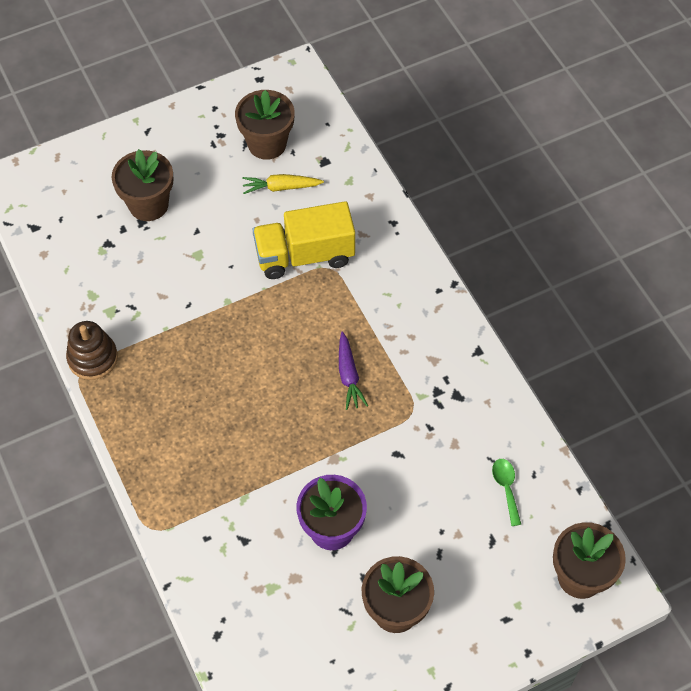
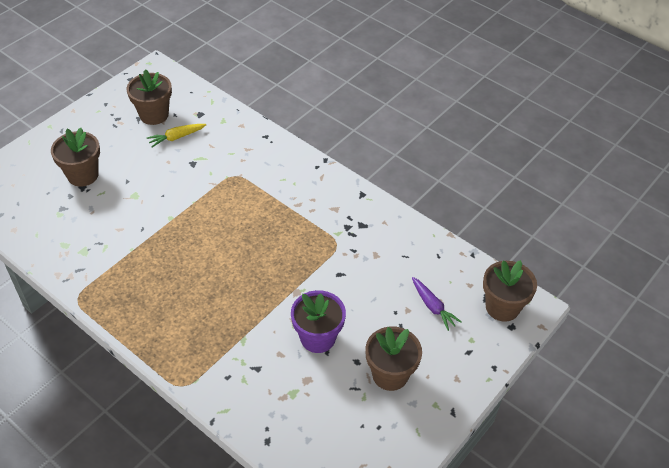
camera: 25 degrees left, 10 degrees down
(93, 358) = (83, 286): brown stacking toy -> none
(304, 255) = (213, 173): yellow truck -> none
(349, 375) = (281, 236): purple carrot -> purple carrot (433, 307)
(506, 488) = (424, 270): green spoon -> none

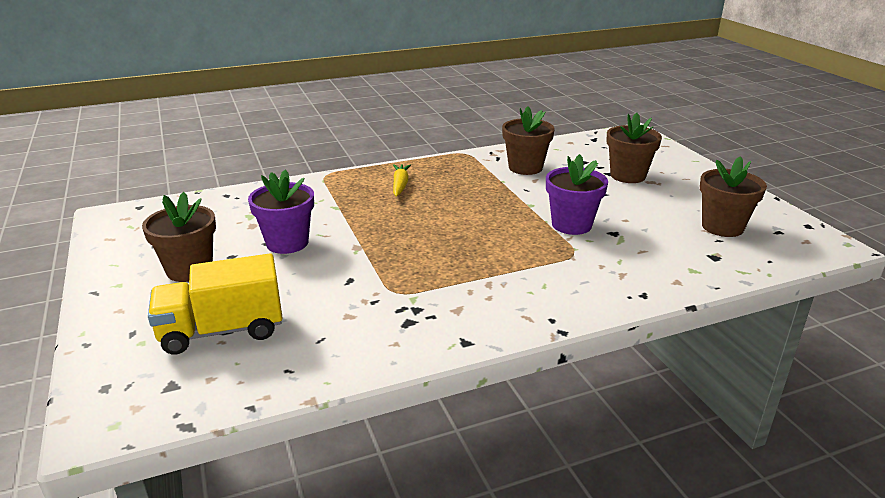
camera: 120 degrees right, 20 degrees down
(176, 137) = (669, 232): yellow carrot -> yellow carrot (400, 185)
(192, 186) = (571, 225): none -> purple flower pot
(433, 307) = (222, 331): purple carrot -> yellow truck
(502, 307) = (139, 393): brown flower pot -> brown flower pot (525, 167)

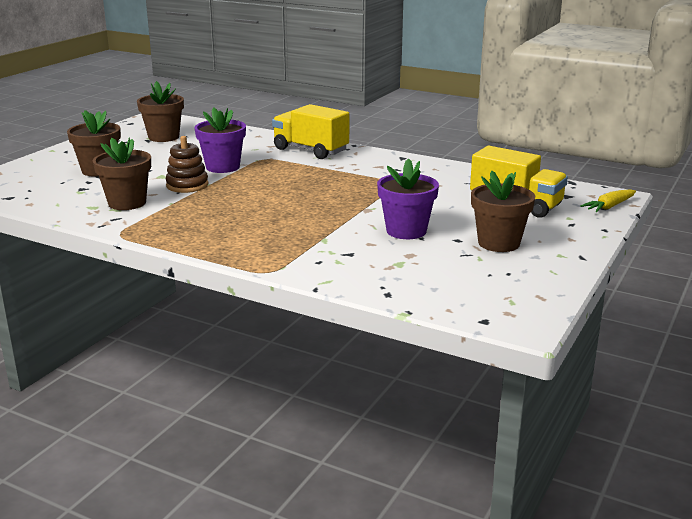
camera: 130 degrees left, 5 degrees down
(400, 185) = (240, 233): yellow carrot -> yellow carrot (609, 207)
(537, 196) = (187, 185): none -> brown stacking toy
(574, 291) = (310, 150): none -> yellow truck

